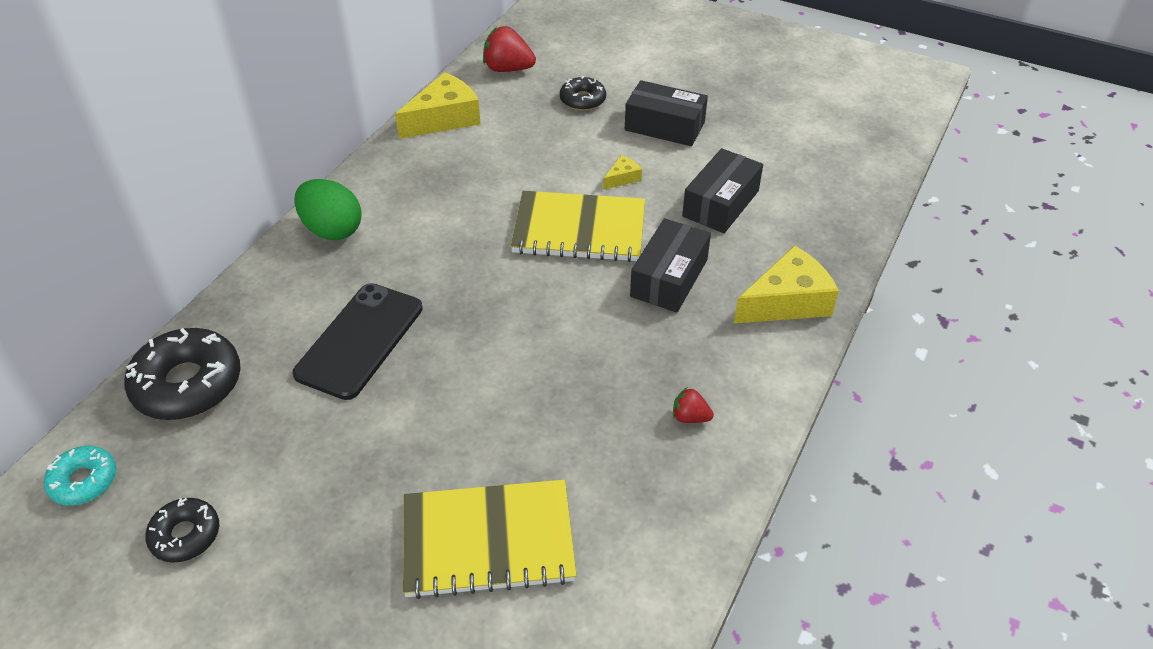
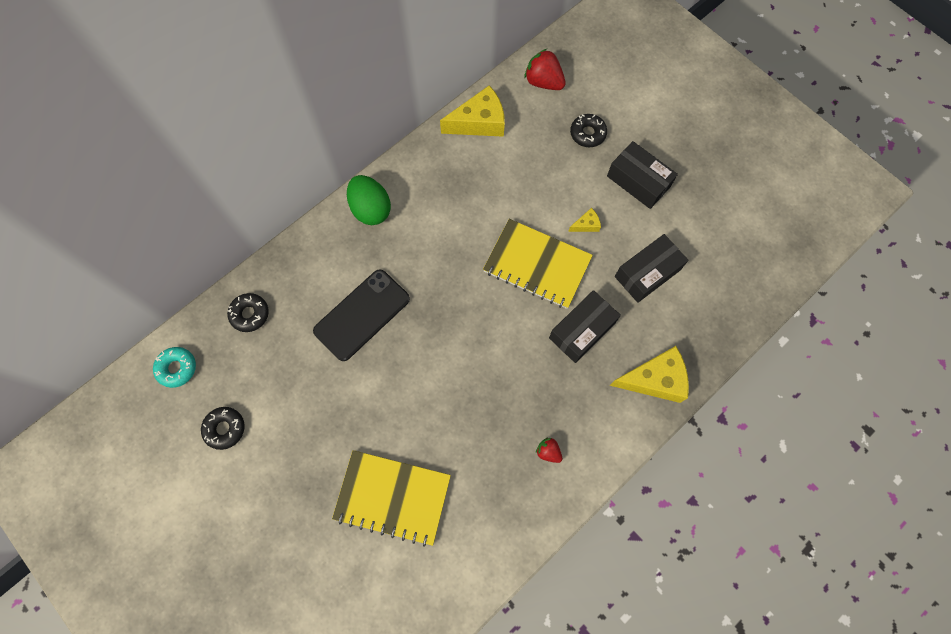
camera: 20 degrees right, 25 degrees up
(188, 384) = (250, 314): black donut -> black donut, size x0.57

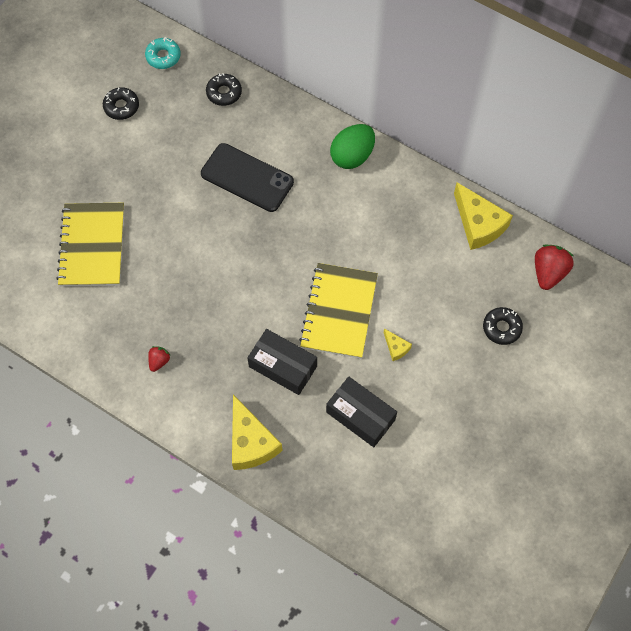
camera: 75 degrees right, 5 degrees down
(638, 181) = (462, 388): black box -> none

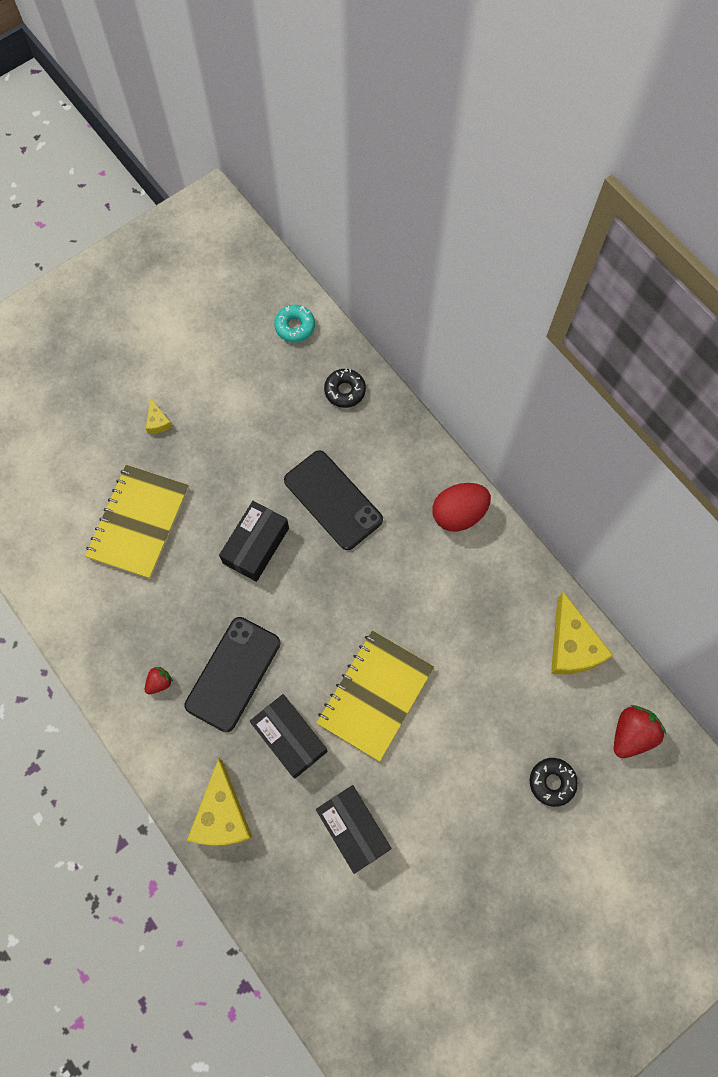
camera: 20 degrees right, 5 degrees up
(121, 106) = (229, 370): black donut -> none
(197, 232) = (256, 545): none -> black box
(217, 334) = (233, 674): none -> black phone
(352, 156) = (458, 514): green egg -> red egg
(396, 348) = (423, 762): yellow cheese -> yellow cheese (158, 422)

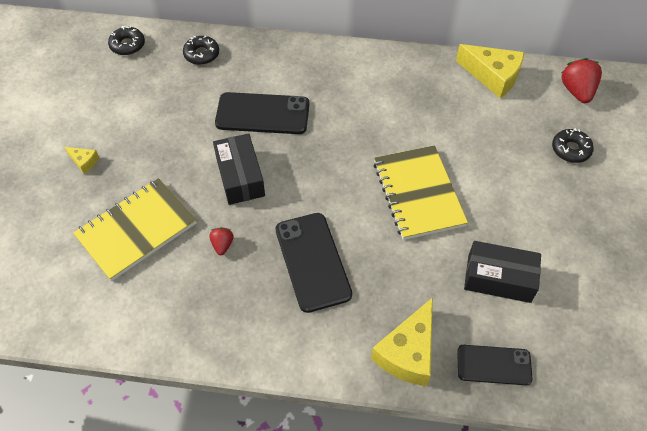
camera: 45 degrees left, 15 degrees down
(139, 522) = (136, 230): yellow notebook -> yellow notebook turned 75 degrees clockwise
(159, 682) = (266, 312): red strawberry -> red strawberry (222, 245)
(222, 814) = (408, 352): yellow cheese -> yellow cheese turned 75 degrees clockwise
(271, 888) = (494, 365): none -> black phone
(290, 738) = (395, 264): black box -> none
(295, 327) = (127, 45): turquoise donut -> black donut
(458, 514) = (349, 63): red egg -> none

